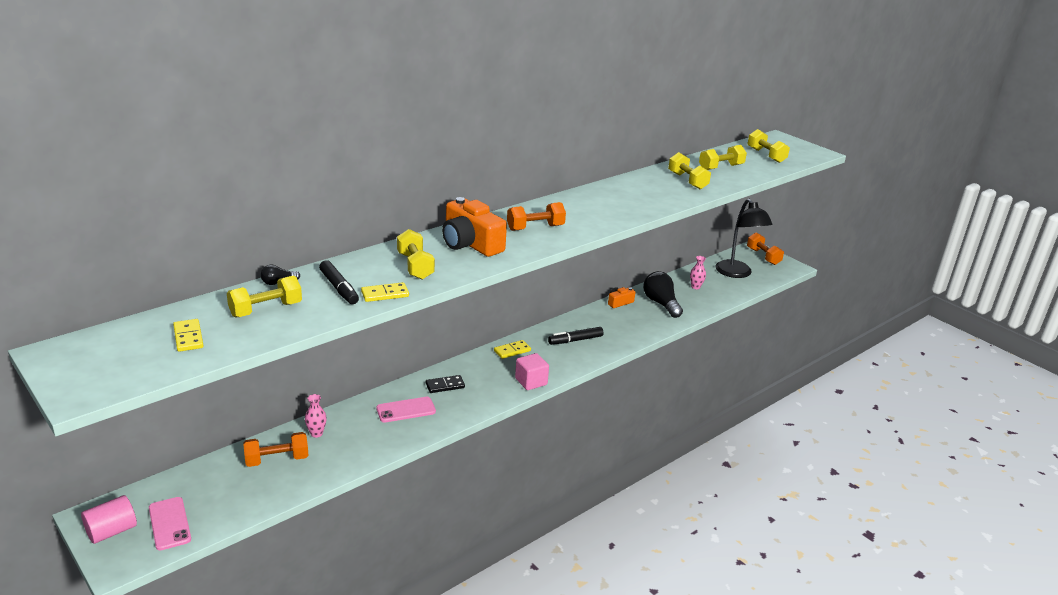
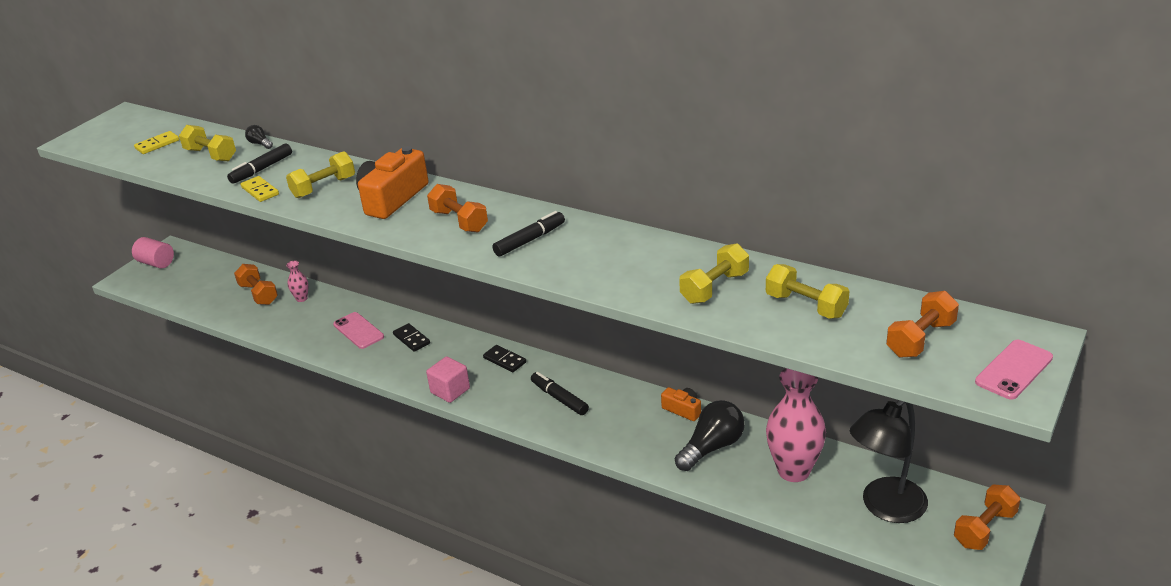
camera: 75 degrees right, 5 degrees up
(169, 523) = (169, 281): pink phone -> pink phone (1014, 370)
(512, 351) = (504, 360): yellow domino -> black domino
(586, 212) = (529, 240): none -> black marker
(695, 287) = (793, 470): pink vase -> pink vase, size x2.25
(766, 155) = (920, 339): yellow dumbbell -> orange dumbbell

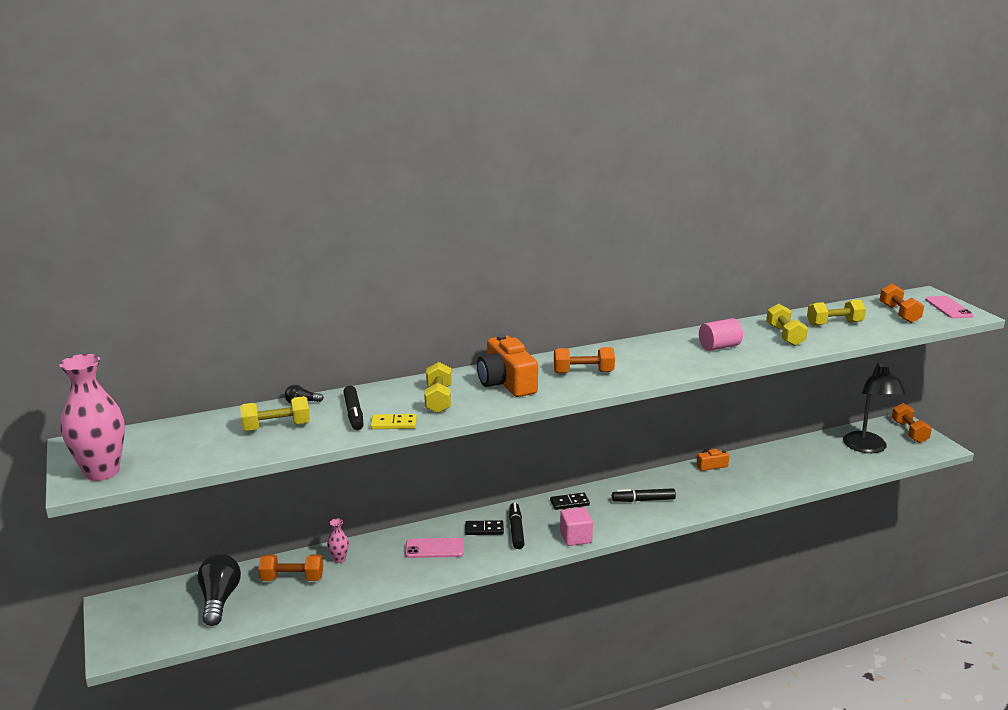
camera: 55 degrees left, 10 degrees down
(156, 263) = (123, 621): pink cylinder -> pink cylinder (719, 347)
(157, 144) = (195, 444): yellow domino -> none
(529, 240) = (648, 361): black marker -> black marker (516, 530)
(711, 447) = (759, 472): black light bulb -> black light bulb (219, 600)
(793, 470) = (809, 458): pink vase -> pink vase (102, 472)

